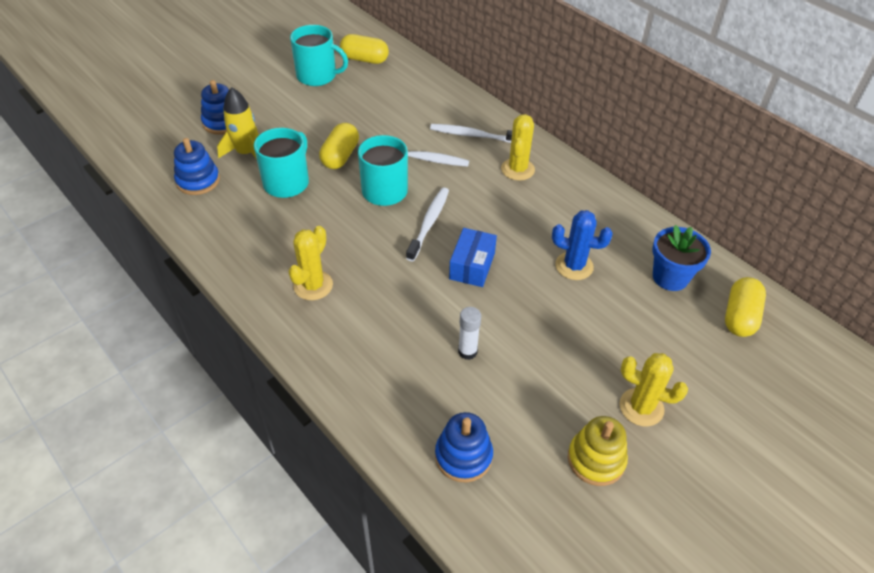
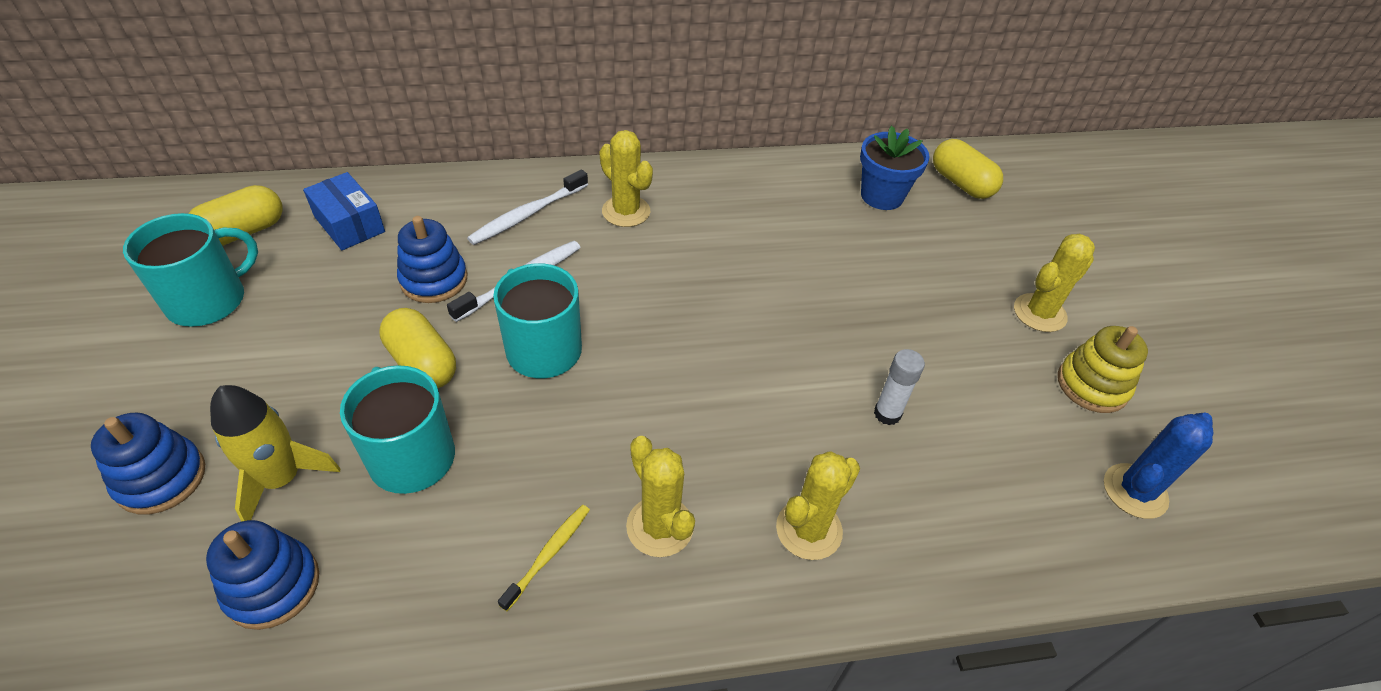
camera: 60 degrees left, 0 degrees up
(269, 254) = (548, 554): none -> yellow toothbrush
(355, 346) = (809, 529): none -> yellow cactus
(429, 223) = (645, 337): white toothbrush -> none
(463, 456) = (1043, 502): blue stacking toy -> blue stacking toy (434, 280)
(472, 266) = (752, 336): blue box -> blue box (349, 224)
(574, 266) = (816, 253): blue cactus -> blue cactus (1135, 491)

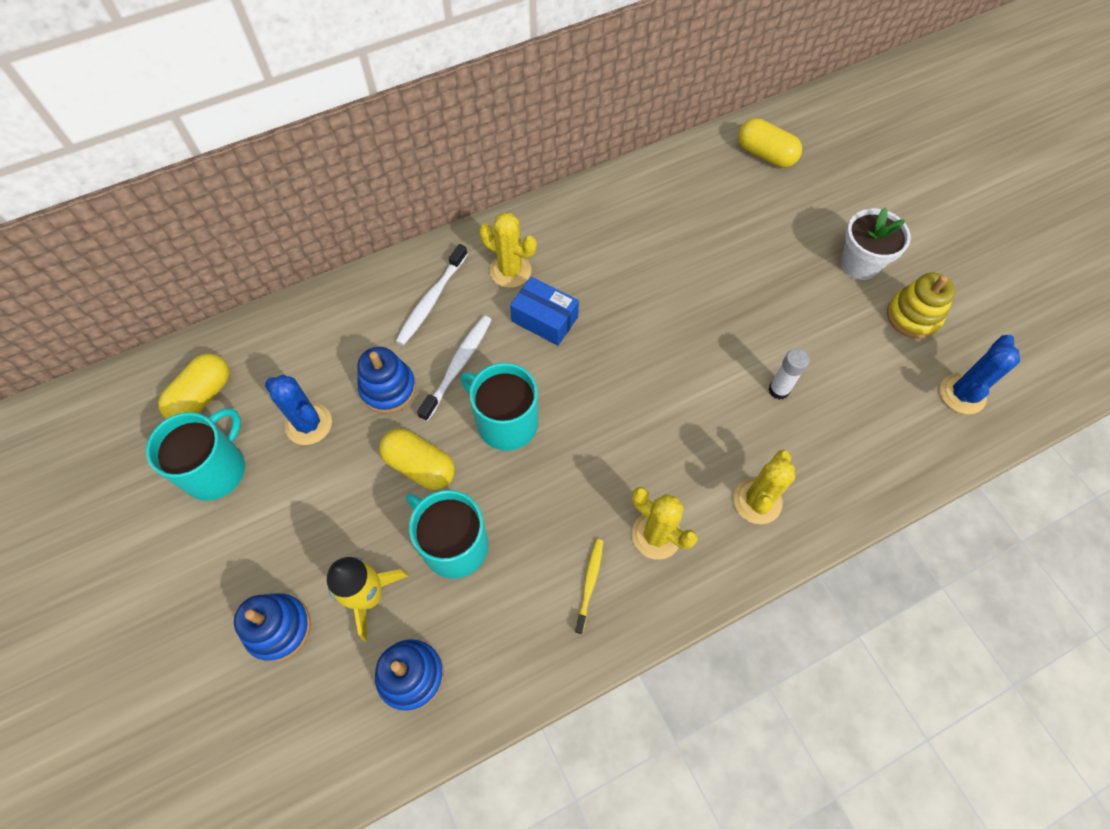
camera: 15 degrees left, 15 degrees up
(331, 287) = (309, 424): none -> blue cactus
(349, 224) = (288, 358): blue box -> blue box (544, 319)
(882, 196) = (707, 188): blue flower pot -> none
(1039, 313) = (860, 264): yellow cactus -> white flower pot

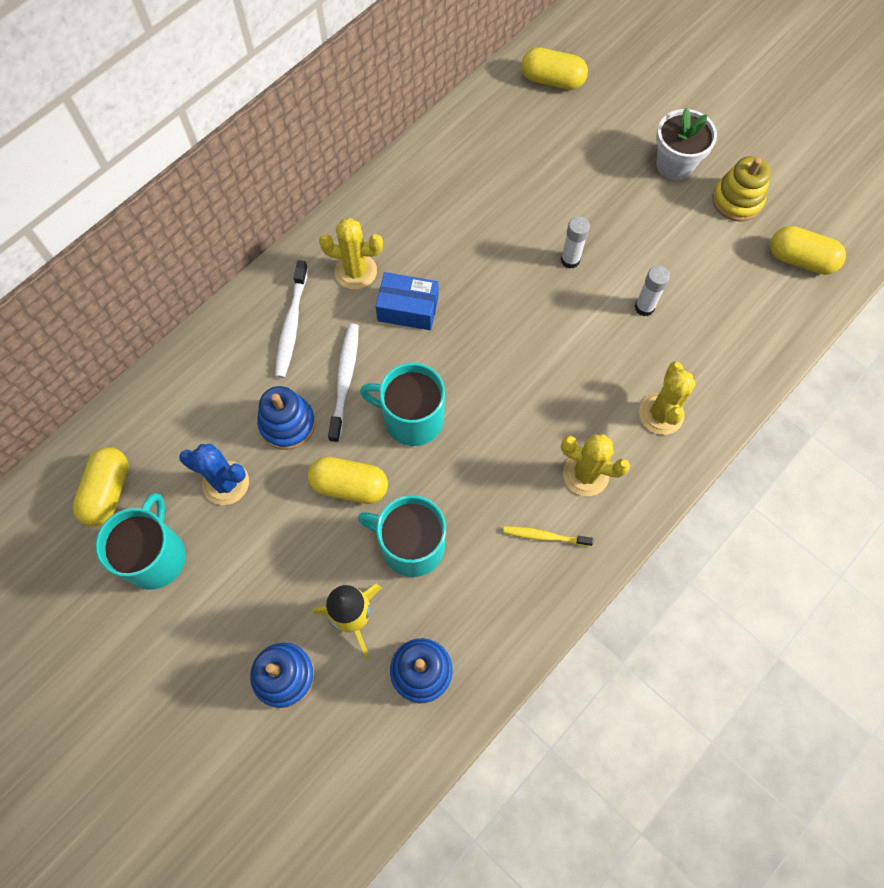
camera: 20 degrees left, 5 degrees up
(589, 583) = (544, 536): yellow toothbrush -> yellow toothbrush turned 75 degrees counterclockwise
(720, 322) = (570, 260): none -> white glue stick
(962, 394) = (800, 260): blue cactus -> yellow capsule

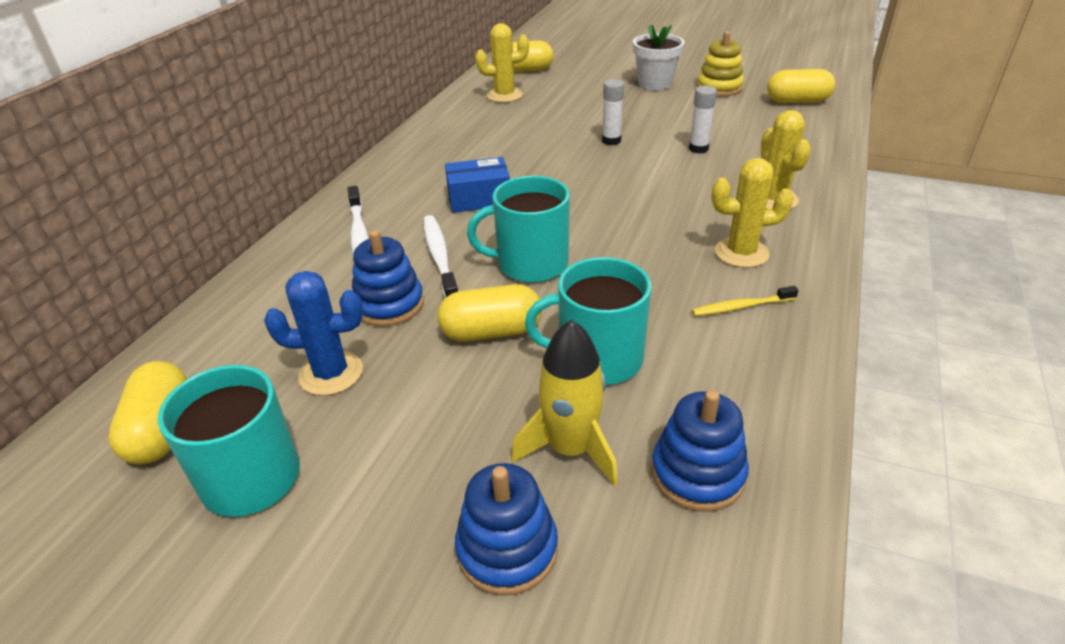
camera: 20 degrees left, 30 degrees down
(356, 271) = (411, 190): yellow cactus -> yellow cactus (504, 95)

